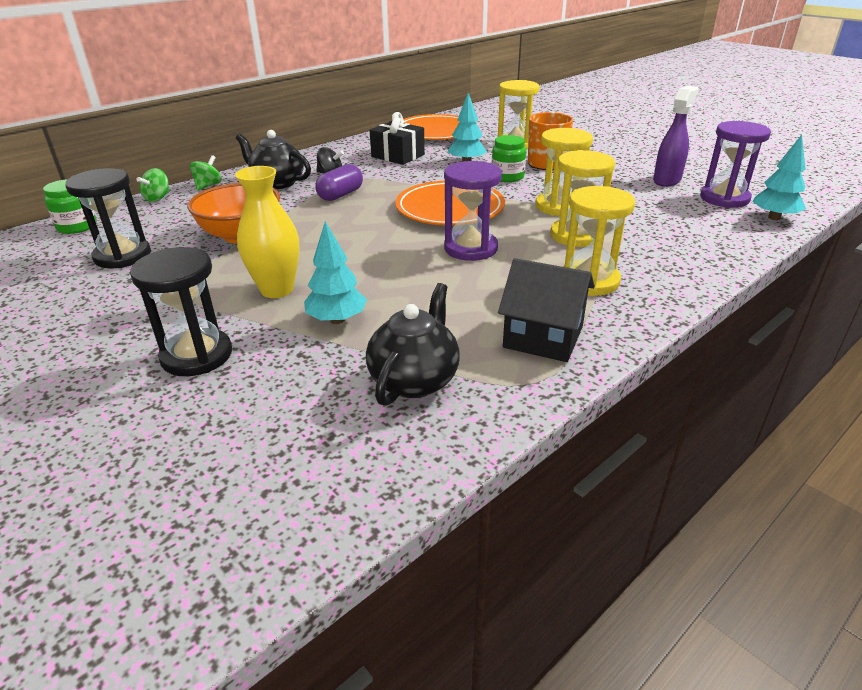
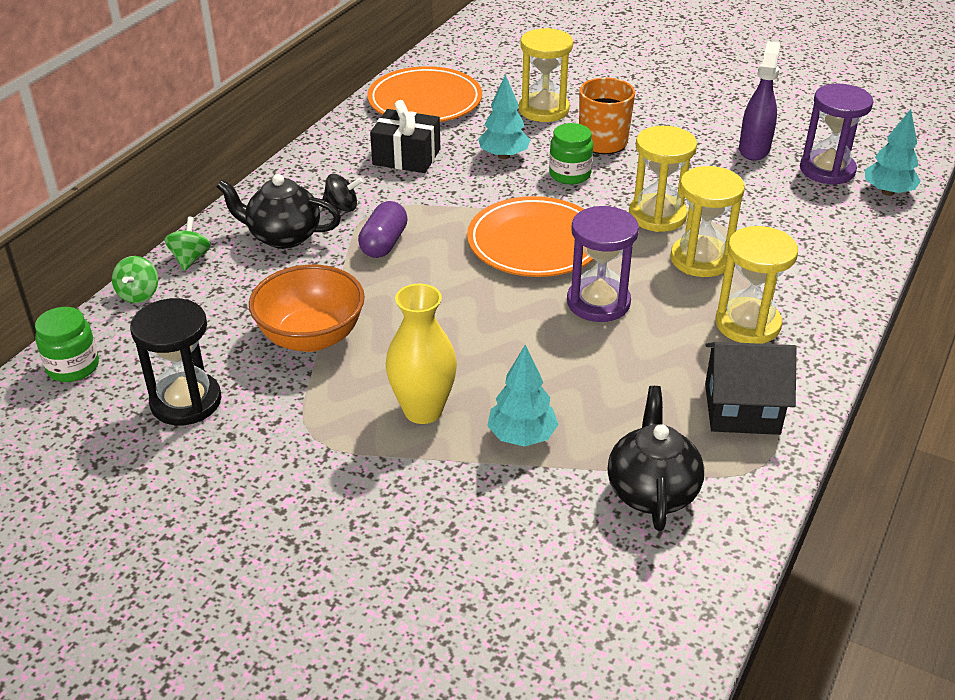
camera: 20 degrees left, 5 degrees up
(197, 355) = (407, 518): black hourglass -> none

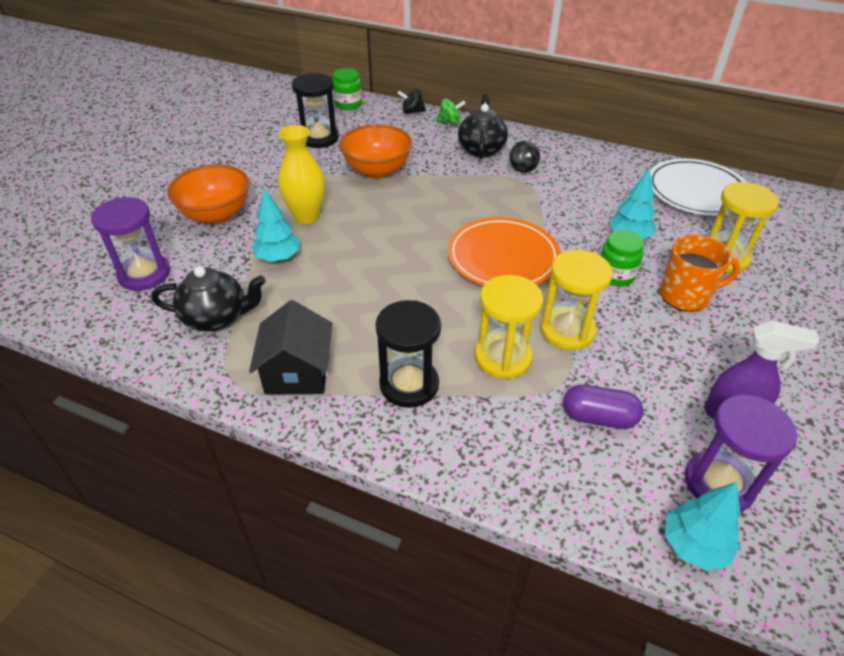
camera: 85 degrees right, 5 degrees up
(139, 294) = (412, 112): green spinning top -> black spinning top
(384, 243) = (483, 188): purple capsule -> purple capsule (598, 417)
(399, 518) = (216, 214): none -> orange bowl
(406, 157) = (603, 189): black gift -> none
(425, 101) = (696, 191): orange plate -> white plate
(598, 302) = (428, 292): purple hourglass -> purple hourglass (144, 274)
(747, 324) = (409, 384): yellow hourglass -> black hourglass

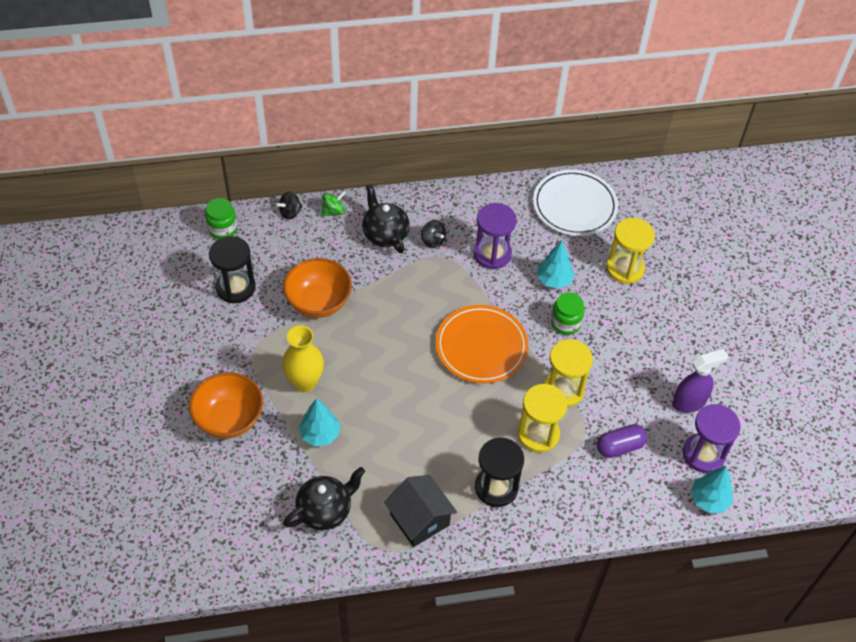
camera: 35 degrees left, 10 degrees up
(144, 274) = (232, 505): purple hourglass -> purple hourglass (492, 254)
(685, 296) = (618, 319): orange mug -> none

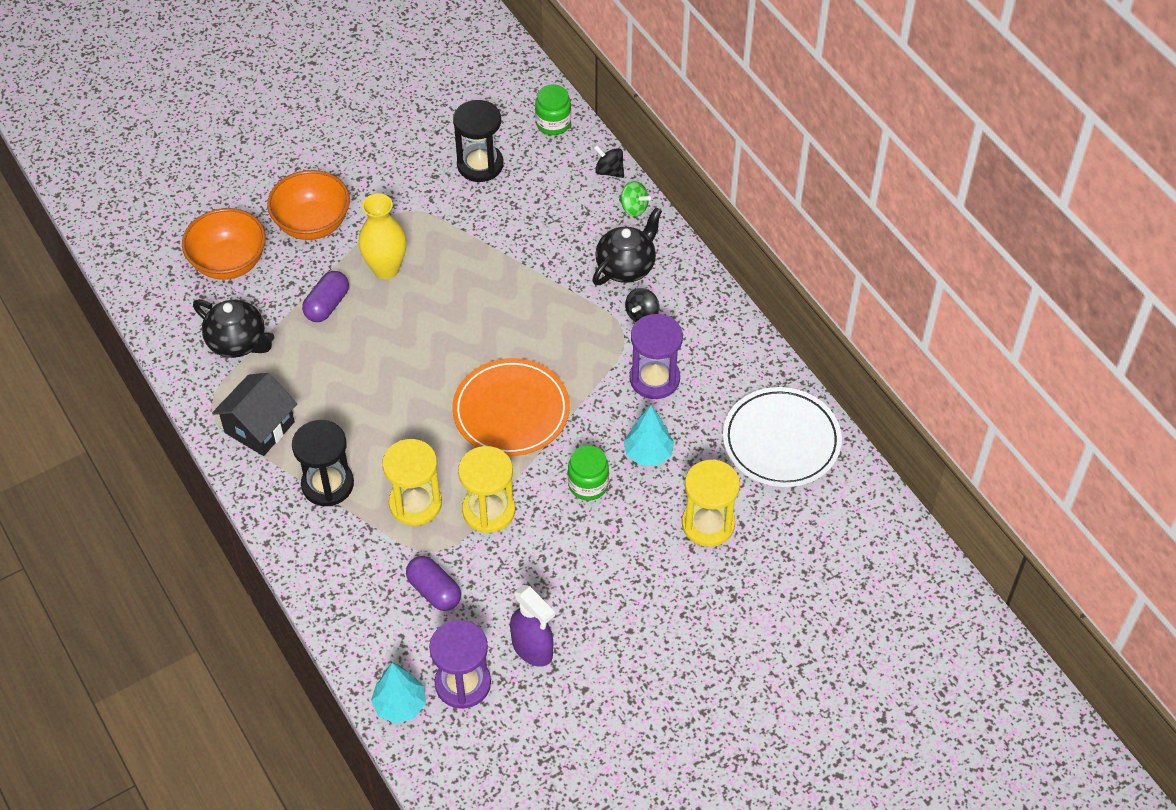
camera: 70 degrees right, 0 degrees up
(318, 302) = (497, 242): orange bowl -> orange bowl (229, 262)
(320, 434) = (327, 305): turquoise tree -> purple capsule

